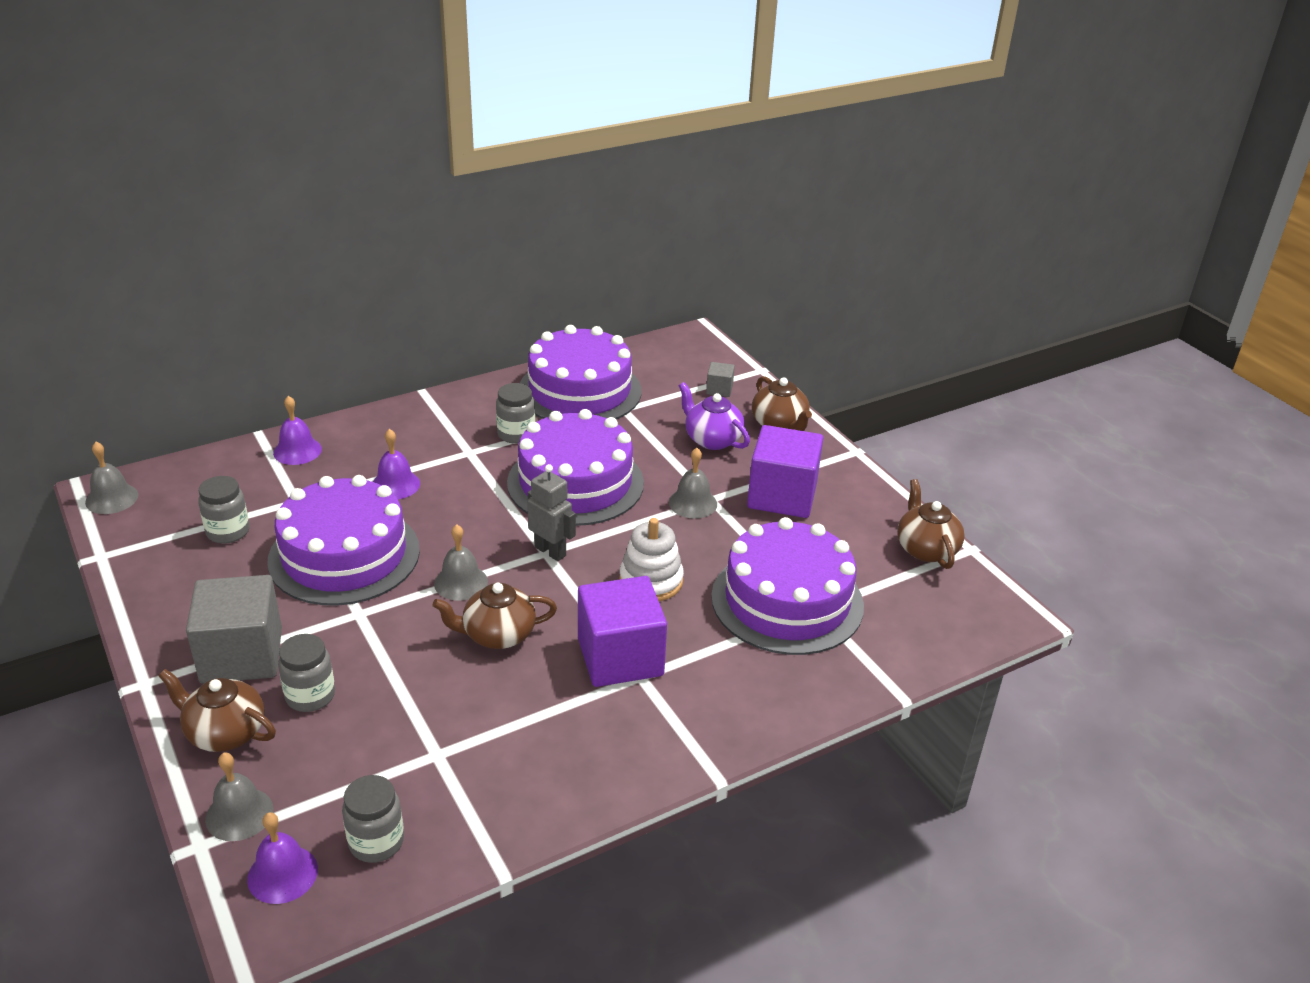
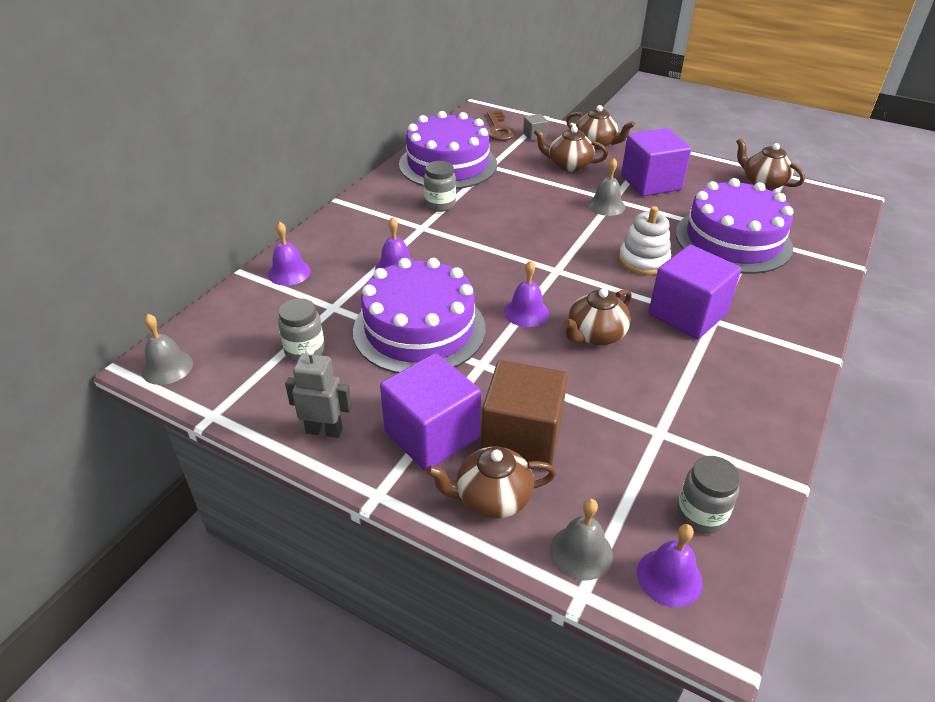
camera: 30 degrees left, 5 degrees up
(241, 655) = (431, 435): grey cube -> purple cube
(310, 696) = (521, 438): grey jar -> brown cube
(461, 582) = (526, 312): grey bell -> purple bell
(550, 551) = (559, 268): grey robot -> grey robot (324, 430)
(575, 483) = (519, 220): purple cake -> none
(687, 368) = (499, 129): none -> brown key
(712, 439) = (568, 165): purple teapot -> brown teapot

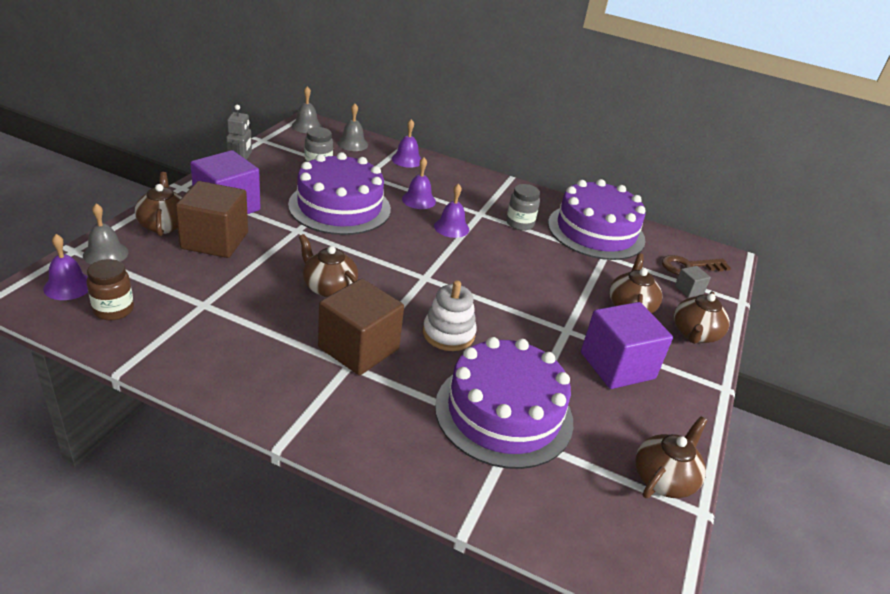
camera: 80 degrees right, 5 degrees down
(526, 312) = (361, 255): purple bell -> purple bell (451, 227)
(606, 205) = (551, 323): grey bell -> grey bell (352, 144)
(687, 314) = (358, 348): purple cube -> brown cube
(701, 515) = (114, 310): grey jar -> brown jar

